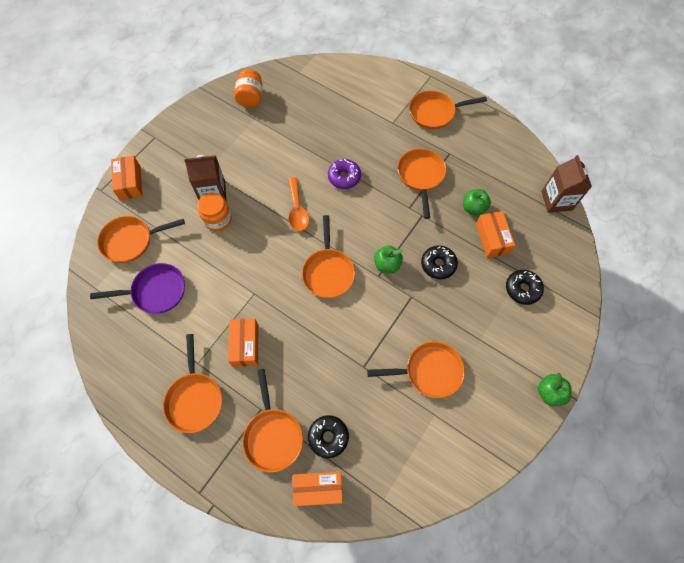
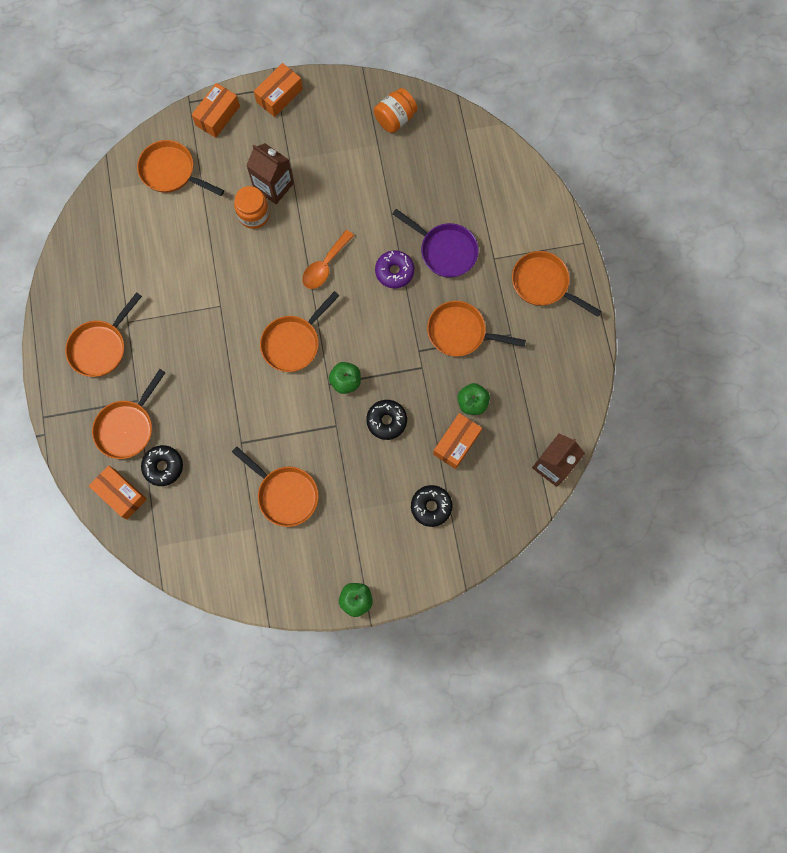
camera: 45 degrees right, 10 degrees up
(156, 291) = (150, 234): purple pan -> purple pan (445, 251)
(245, 345) = (173, 341): orange box -> orange box (279, 95)
(421, 176) = (460, 332): orange pan -> orange pan turned 120 degrees counterclockwise

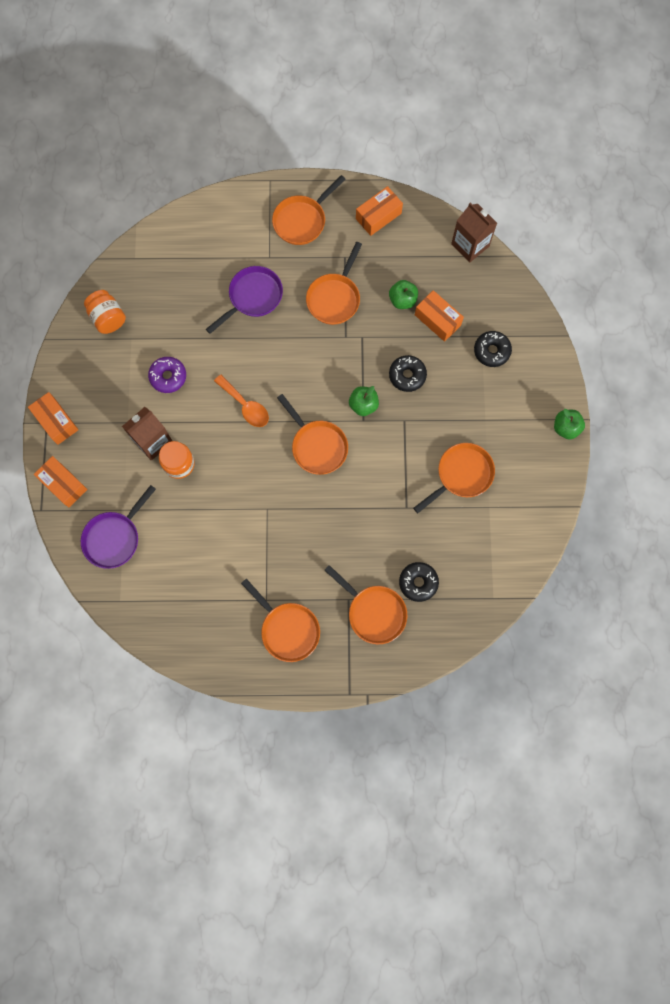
camera: 80 degrees left, 0 degrees up
(121, 494) = (438, 626): orange box -> orange box (378, 216)
(171, 172) = (114, 537): orange pan -> purple pan
(394, 271) = (264, 345): purple donut -> purple donut (168, 377)

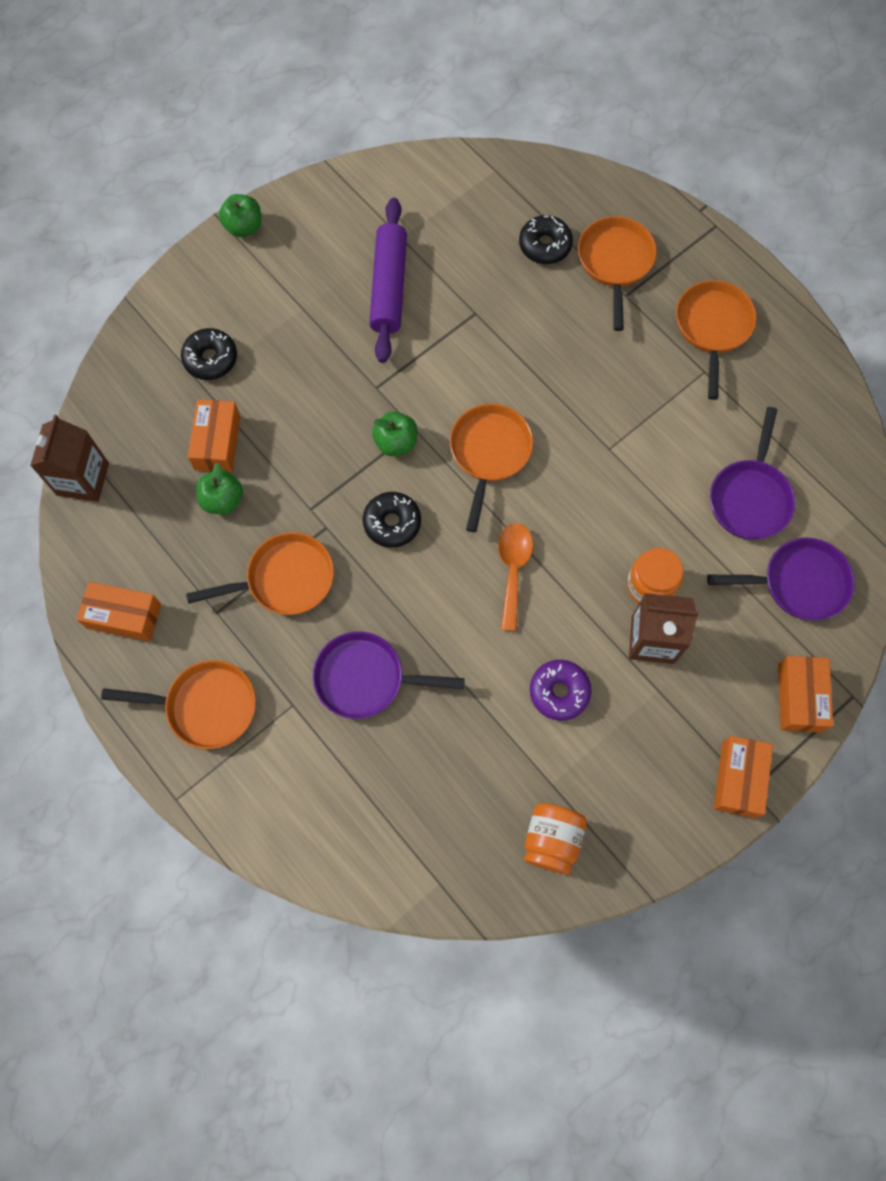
camera: 130 degrees left, 5 degrees down
(177, 556) = (750, 497): none -> purple pan
(407, 375) = (318, 424): black donut -> black donut (392, 523)
(461, 475) = (389, 287): orange pan -> purple rolling pin

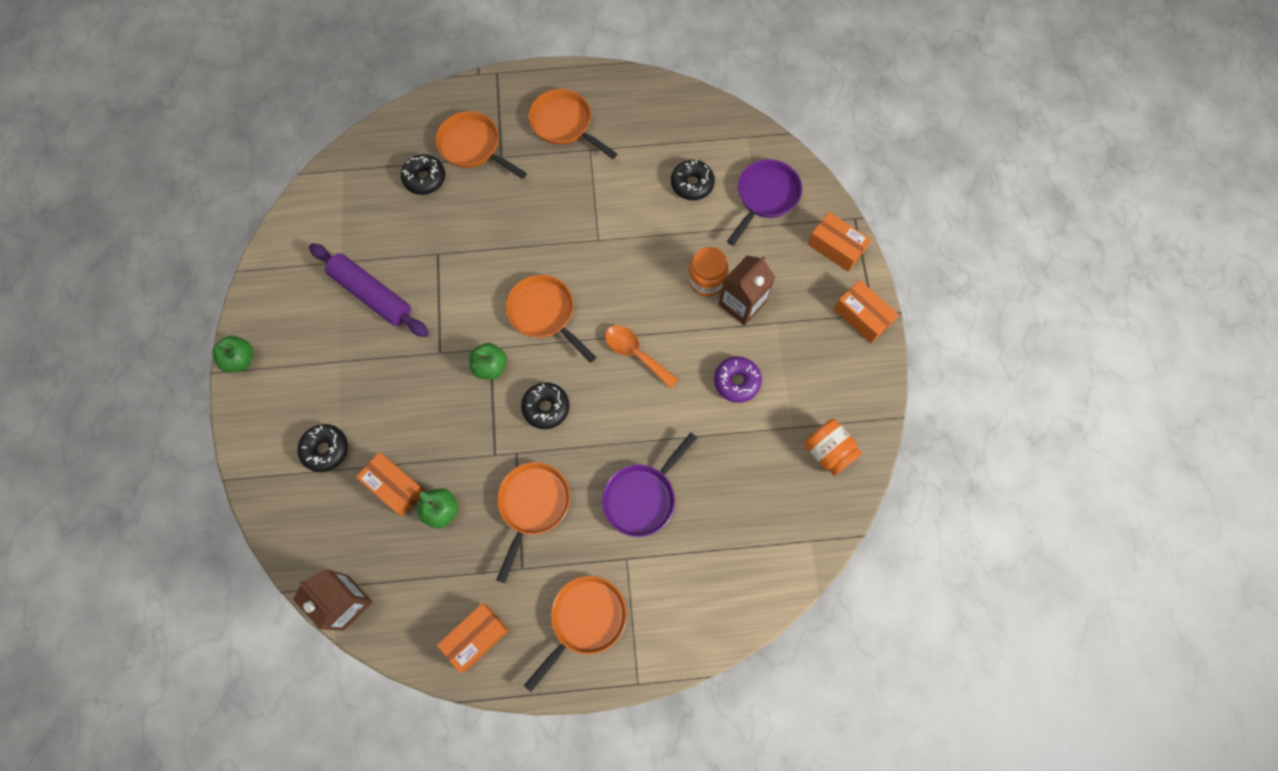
camera: 55 degrees left, 0 degrees up
(750, 497) = (692, 184): purple pan -> black donut

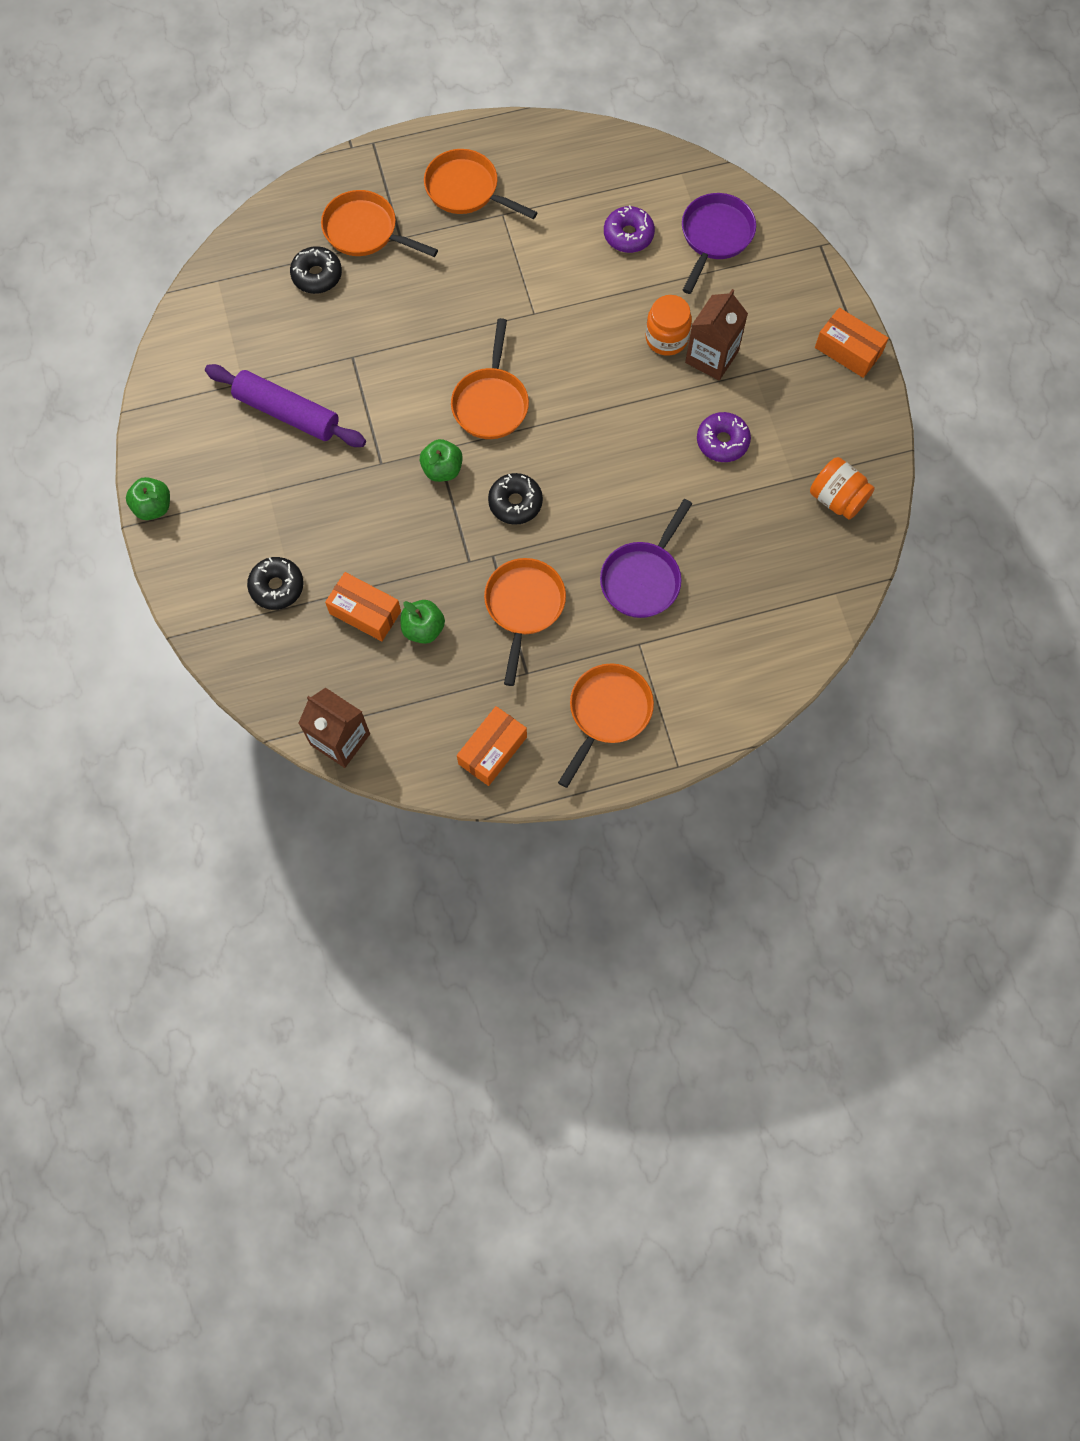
camera: 10 degrees left, 0 degrees up
(544, 313) = (491, 403): orange pan -> orange pan turned 120 degrees counterclockwise
(635, 354) = (603, 430): orange spoon -> none
(692, 184) = (628, 235): black donut -> purple donut
(835, 247) = (805, 280): orange box -> none

